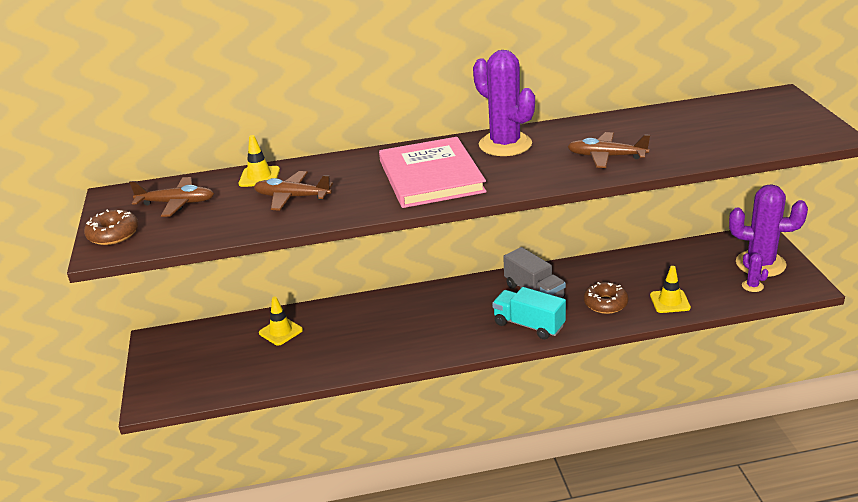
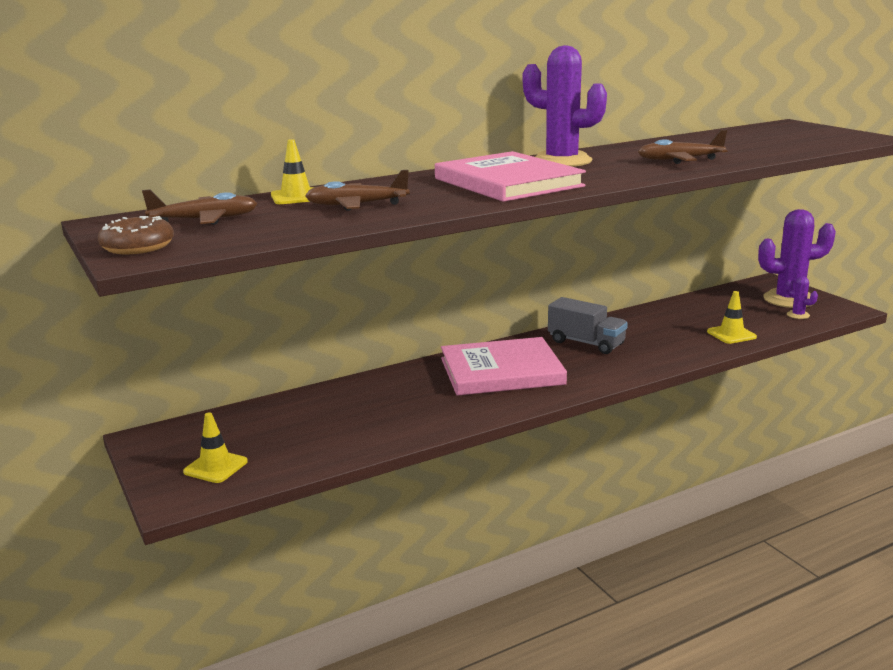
camera: 20 degrees left, 10 degrees down
(281, 331) = (313, 410): yellow traffic cone -> yellow traffic cone (215, 467)
(444, 314) = (501, 371): none -> pink book
(529, 325) = (604, 368): turquoise truck -> none
(605, 303) = (669, 343): brown donut -> none

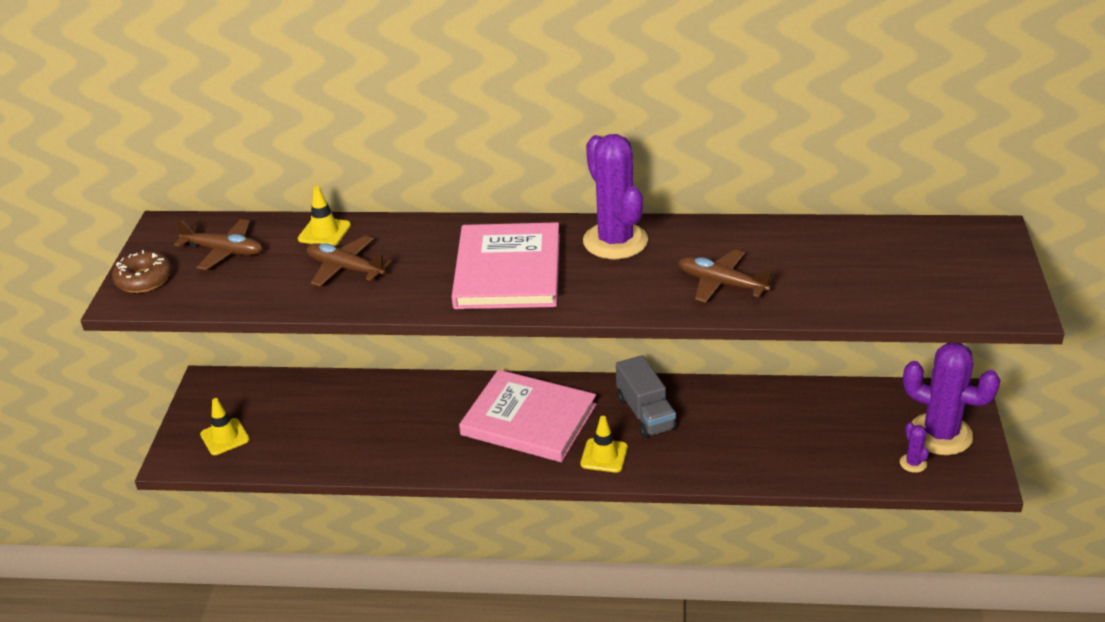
camera: 35 degrees right, 15 degrees up
(731, 334) = (800, 462): yellow traffic cone -> yellow traffic cone (604, 456)

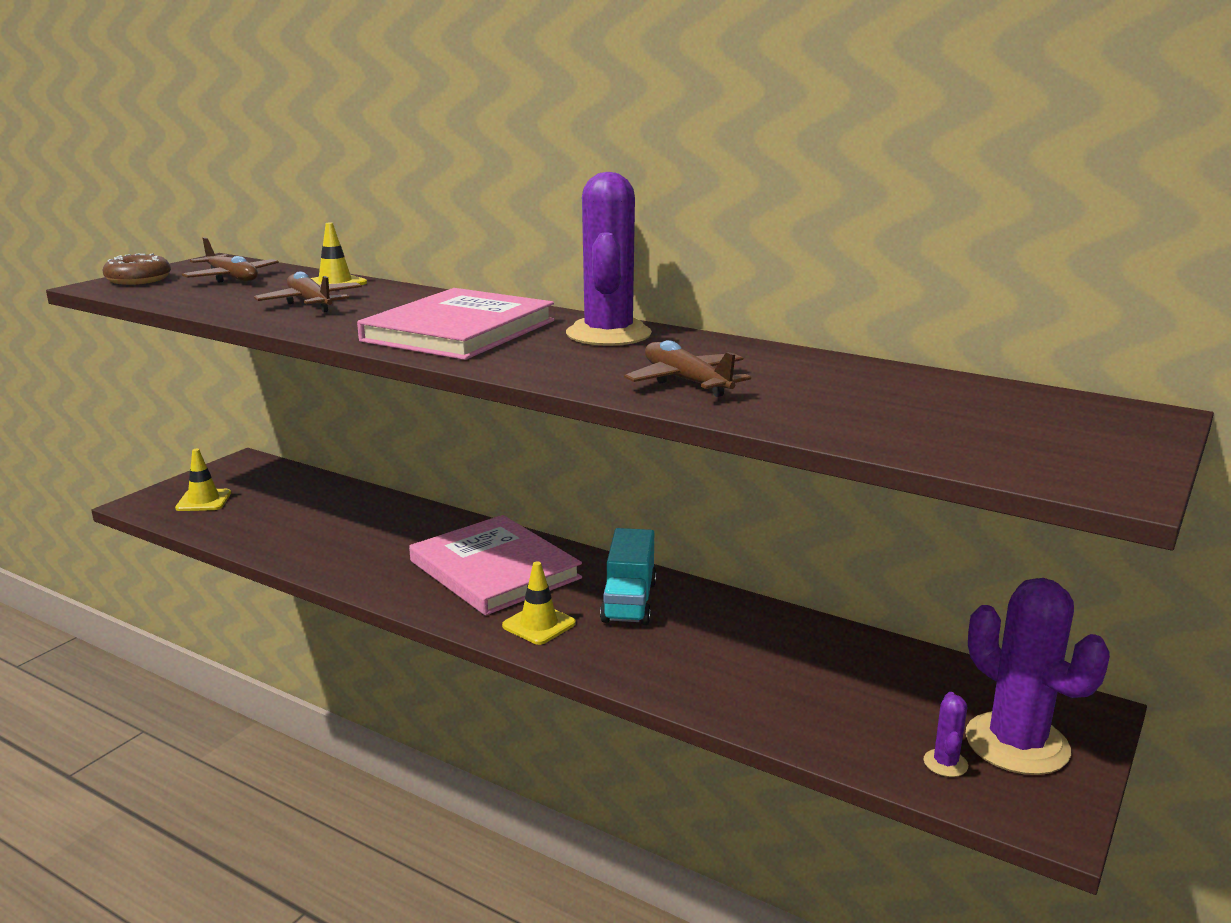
camera: 25 degrees right, 15 degrees down
(645, 413) = (629, 602): grey truck -> turquoise truck

